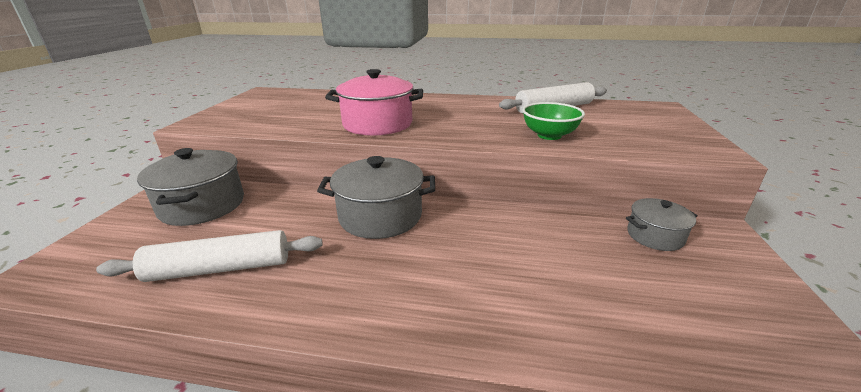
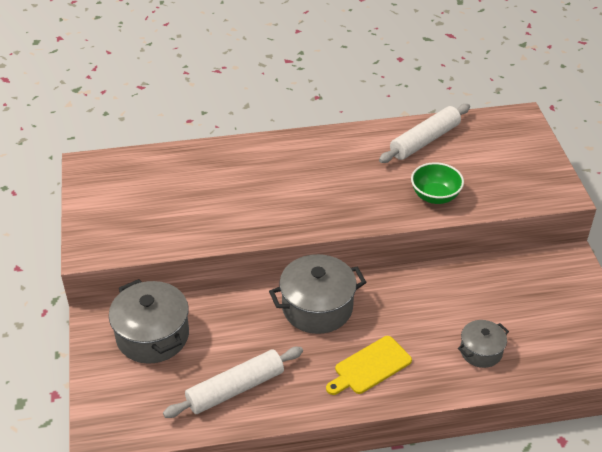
camera: 20 degrees left, 15 degrees up
(377, 124) = (274, 211): pink pot -> none
(398, 286) = (370, 367): none -> yellow cutting board
(655, 236) = (526, 275): grey pot -> grey pot (481, 351)

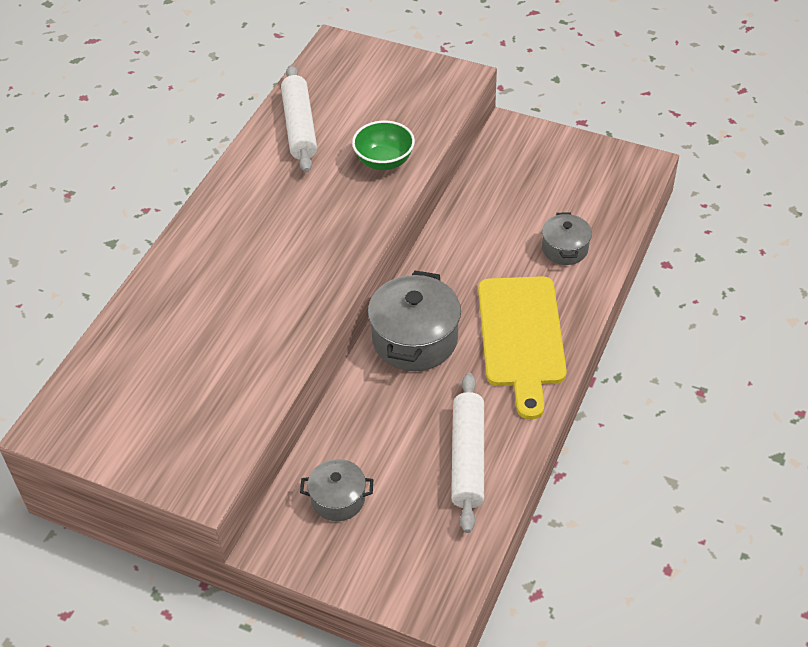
camera: 55 degrees left, 5 degrees up
(152, 336) = (338, 499): grey pot -> grey pot, size x0.57
(370, 367) = (521, 337): yellow cutting board -> yellow cutting board, size x1.66

